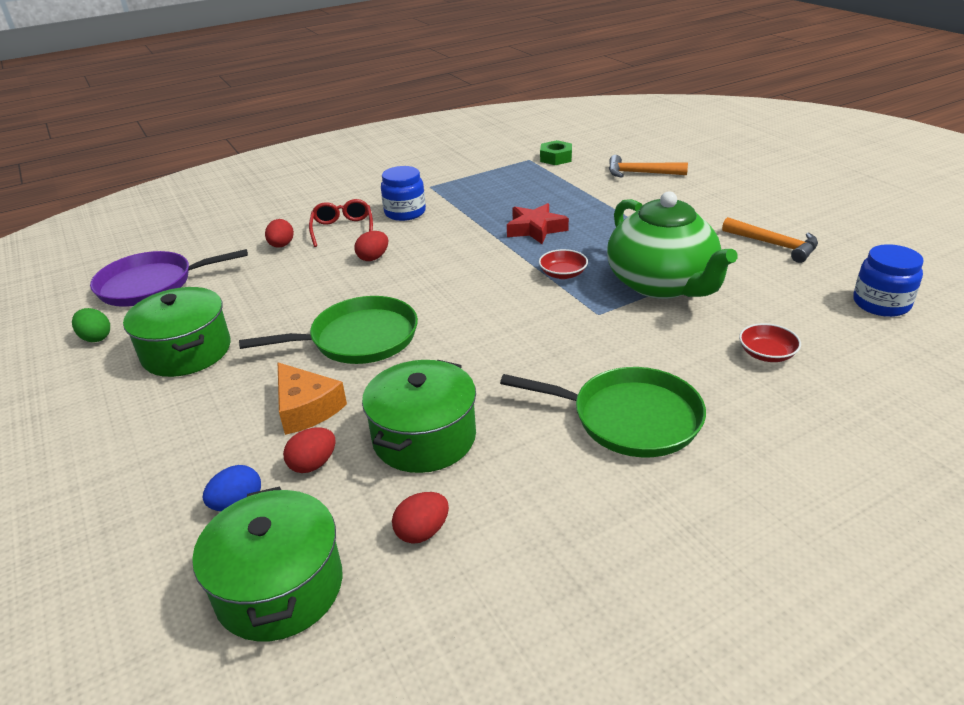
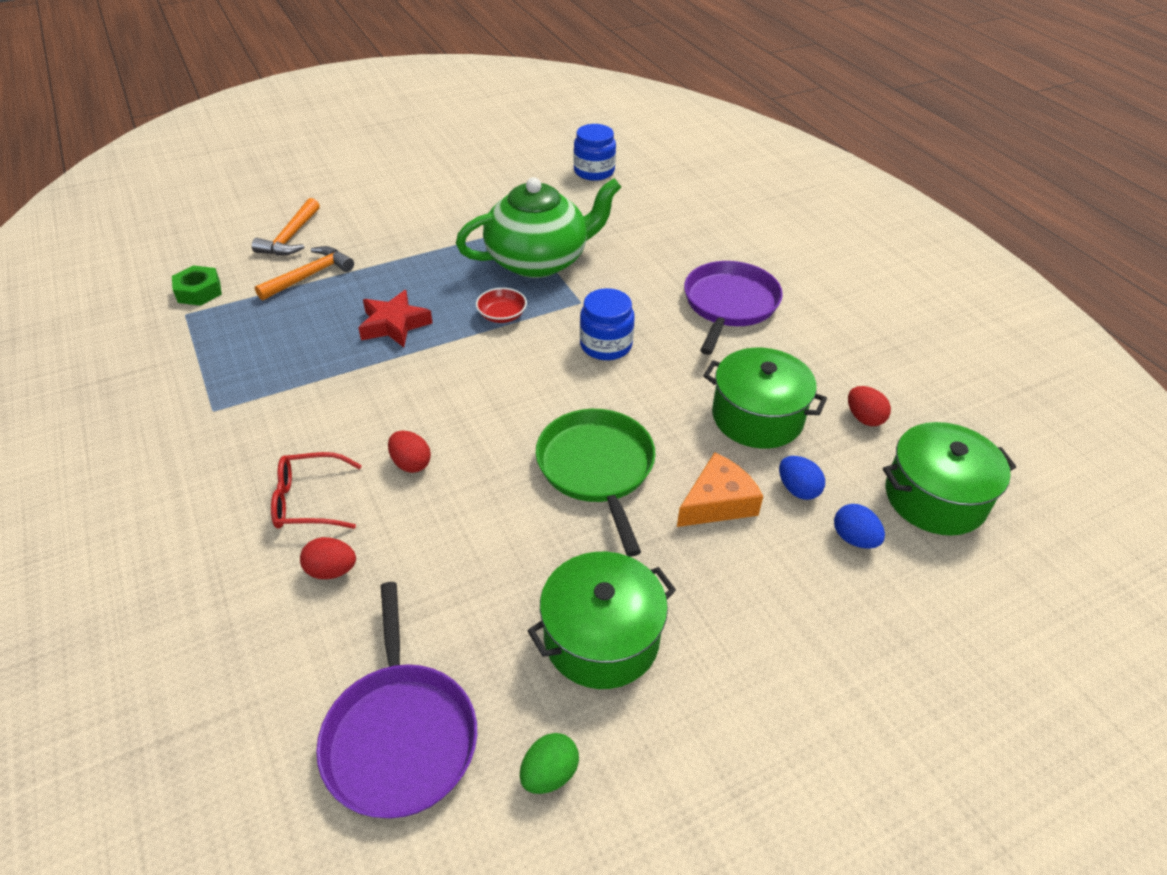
camera: 90 degrees left, 10 degrees up
(313, 464) = (798, 489): red egg -> blue egg
(405, 212) = (289, 435): blue jar -> blue jar (606, 345)
(629, 418) = (729, 305): green pan -> purple pan
(766, 354) = (652, 231): red bowl -> none
(774, 245) = (489, 193): orange hammer -> orange hammer (309, 276)

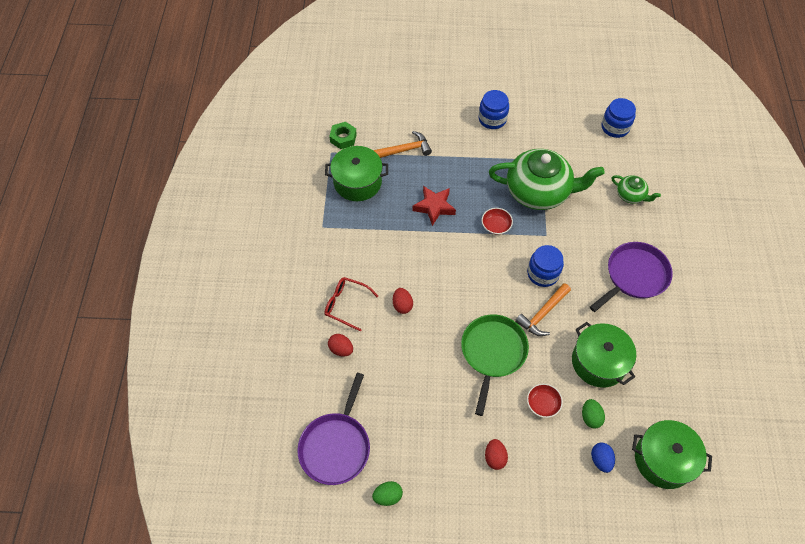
camera: 30 degrees right, 15 degrees up
(291, 237) = (406, 114): orange hammer -> orange hammer (543, 314)
(424, 208) = (492, 119): none -> blue jar
(601, 638) = (443, 446): green pot -> green pot (357, 182)
(662, 227) = (631, 195): none -> green teapot
(717, 502) = (543, 403): orange cheese -> red bowl
(798, 489) = (590, 417): blue egg -> green egg
(864, 418) = (660, 392): red egg -> red egg (495, 457)

